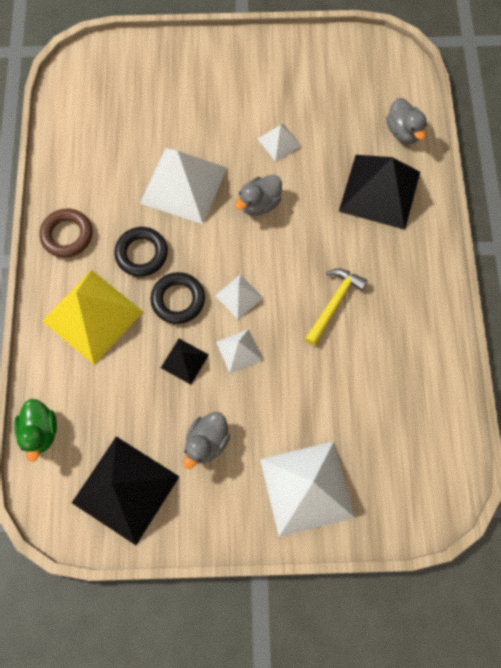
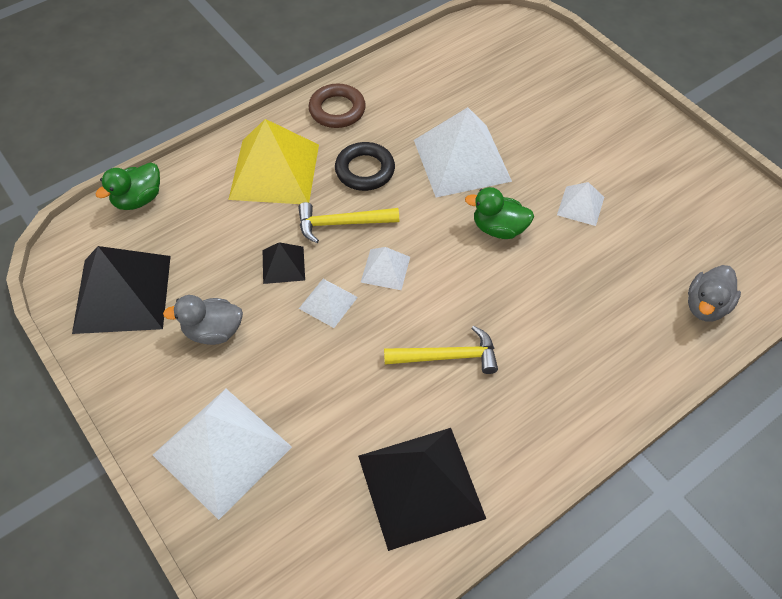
camera: 55 degrees right, 15 degrees down
(178, 300) = (341, 223): black ring -> yellow hammer
(259, 204) = (498, 228): grey duck -> green duck
(379, 191) = (614, 324): black pyramid -> black pyramid (420, 486)

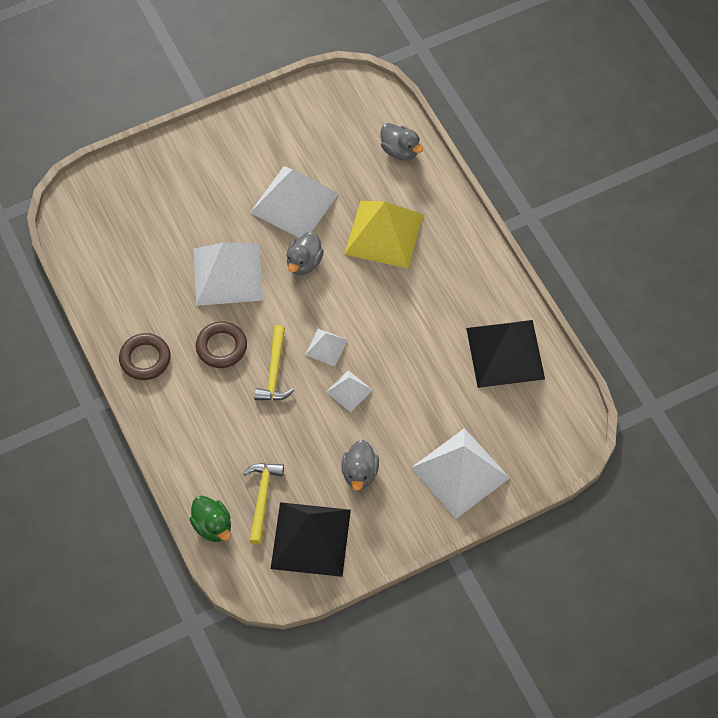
camera: 80 degrees left, 5 degrees up
(274, 171) = (206, 416): yellow pyramid -> yellow pyramid (384, 234)
(283, 264) = (307, 418): black pyramid -> none
(365, 170) = (221, 347): black ring -> brown ring
(447, 356) = (411, 319): yellow hammer -> yellow hammer (262, 498)
(498, 228) = (304, 263): green duck -> grey duck
(580, 206) = (294, 203): white pyramid -> white pyramid, size x2.07

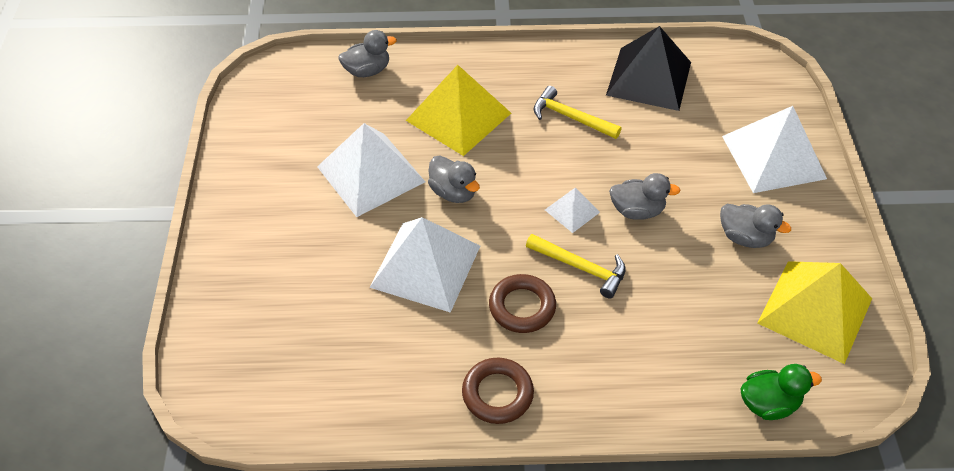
camera: 65 degrees left, 10 degrees down
(262, 498) = (746, 338): yellow hammer -> yellow hammer (570, 117)
(310, 539) = (815, 310): black pyramid -> yellow pyramid
(349, 391) = (637, 210): white pyramid -> grey duck

